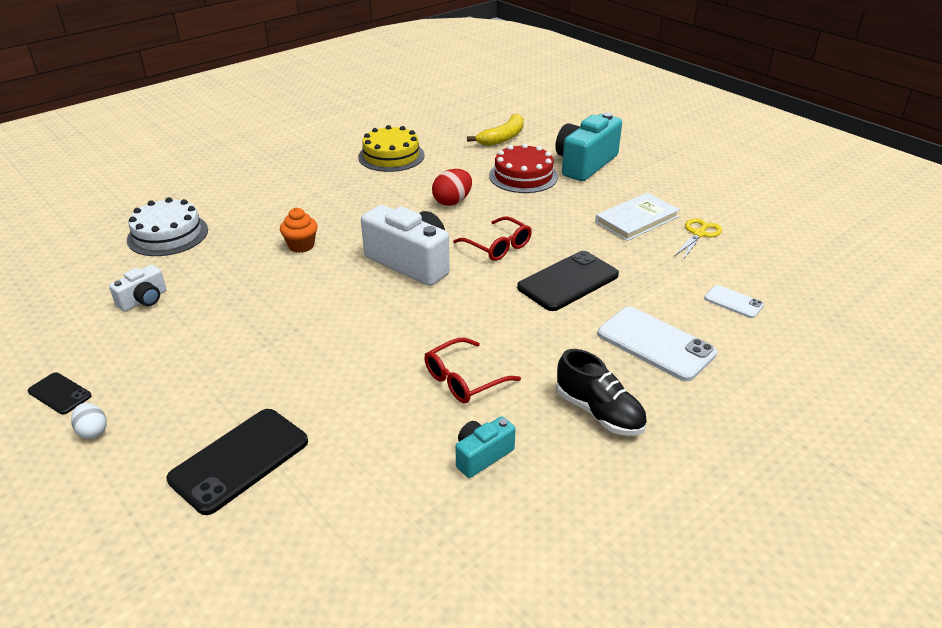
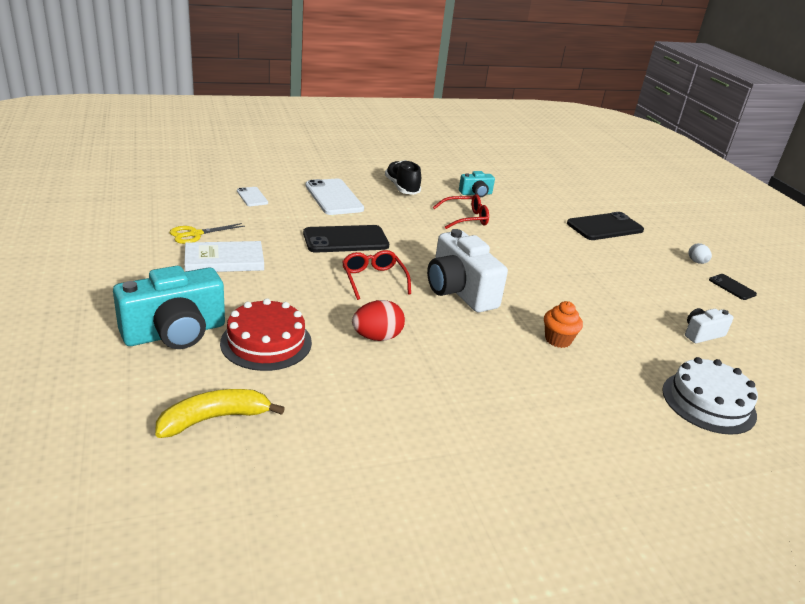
camera: 160 degrees left, 5 degrees down
(391, 156) = (404, 441): yellow cake -> none

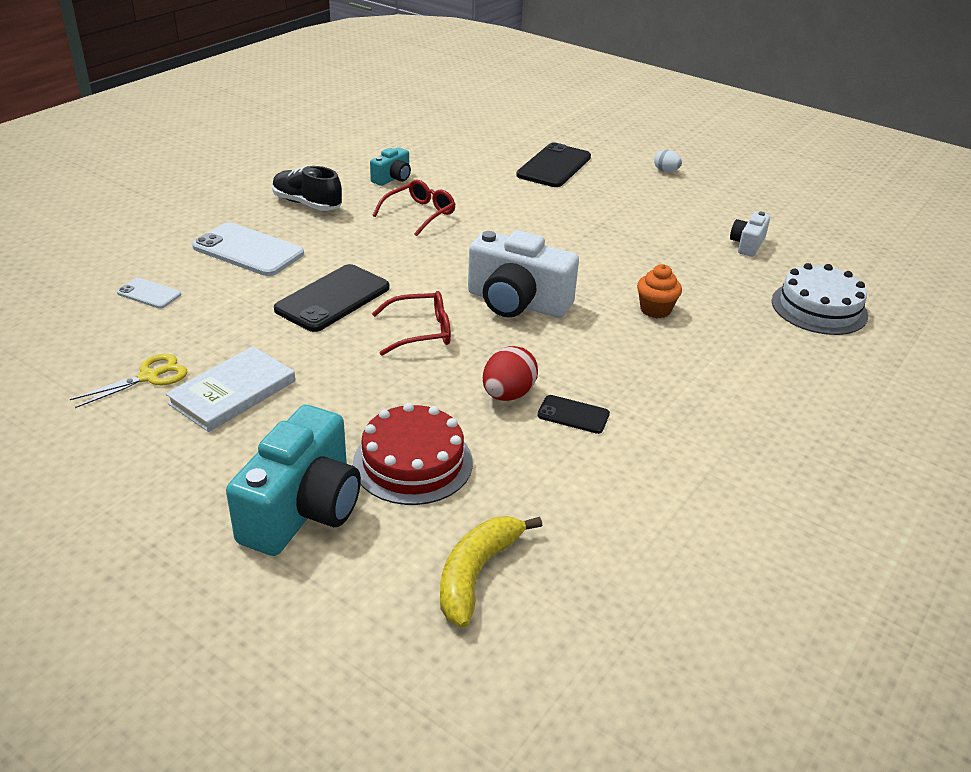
camera: 35 degrees left, 5 degrees up
(195, 234) = (149, 377): yellow scissors -> yellow scissors turned 150 degrees counterclockwise
(373, 279) = (422, 331): red glasses -> red glasses turned 135 degrees clockwise
(732, 287) = (717, 185): black phone -> black phone (573, 415)

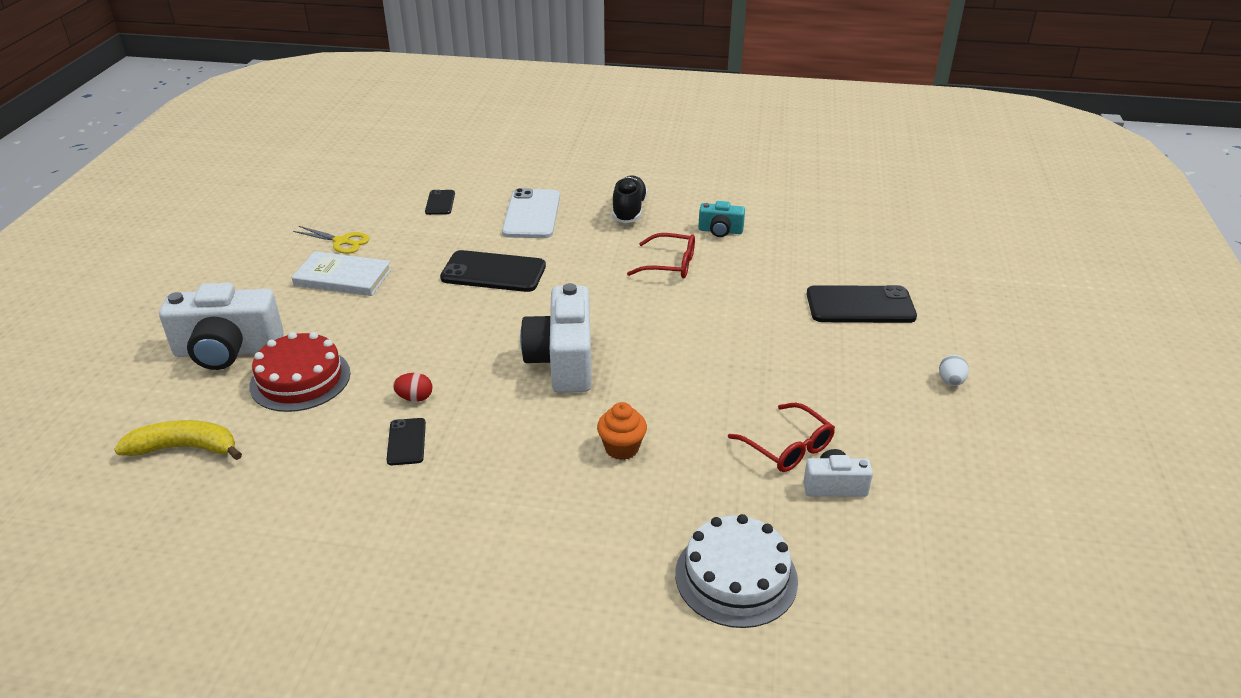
camera: 65 degrees right, 0 degrees up
(149, 294) = (440, 203): white phone -> black phone
(303, 509) = (228, 351): turquoise camera -> white camera
(422, 331) = (477, 327): red glasses -> red glasses (788, 448)
(508, 394) = (415, 398): red egg -> red egg, size x0.62

